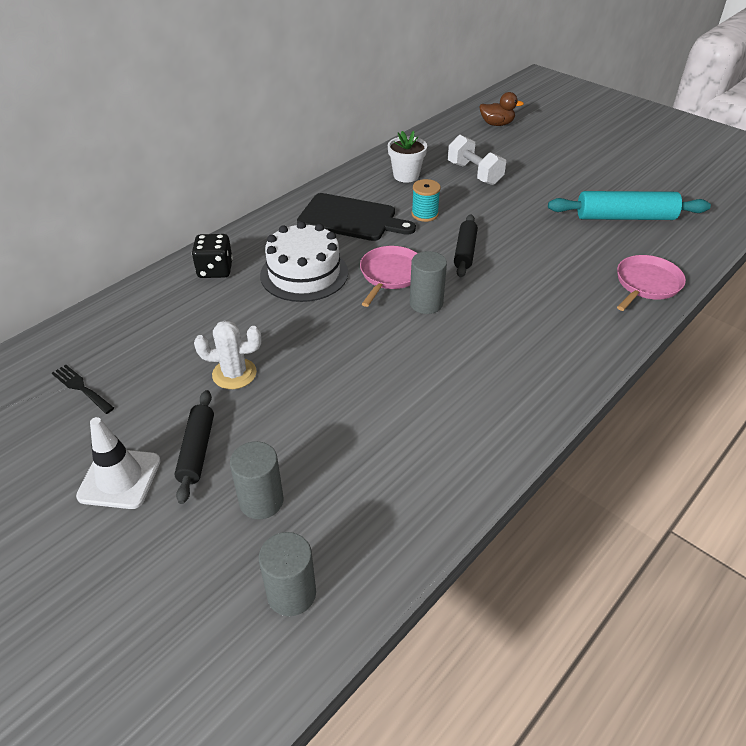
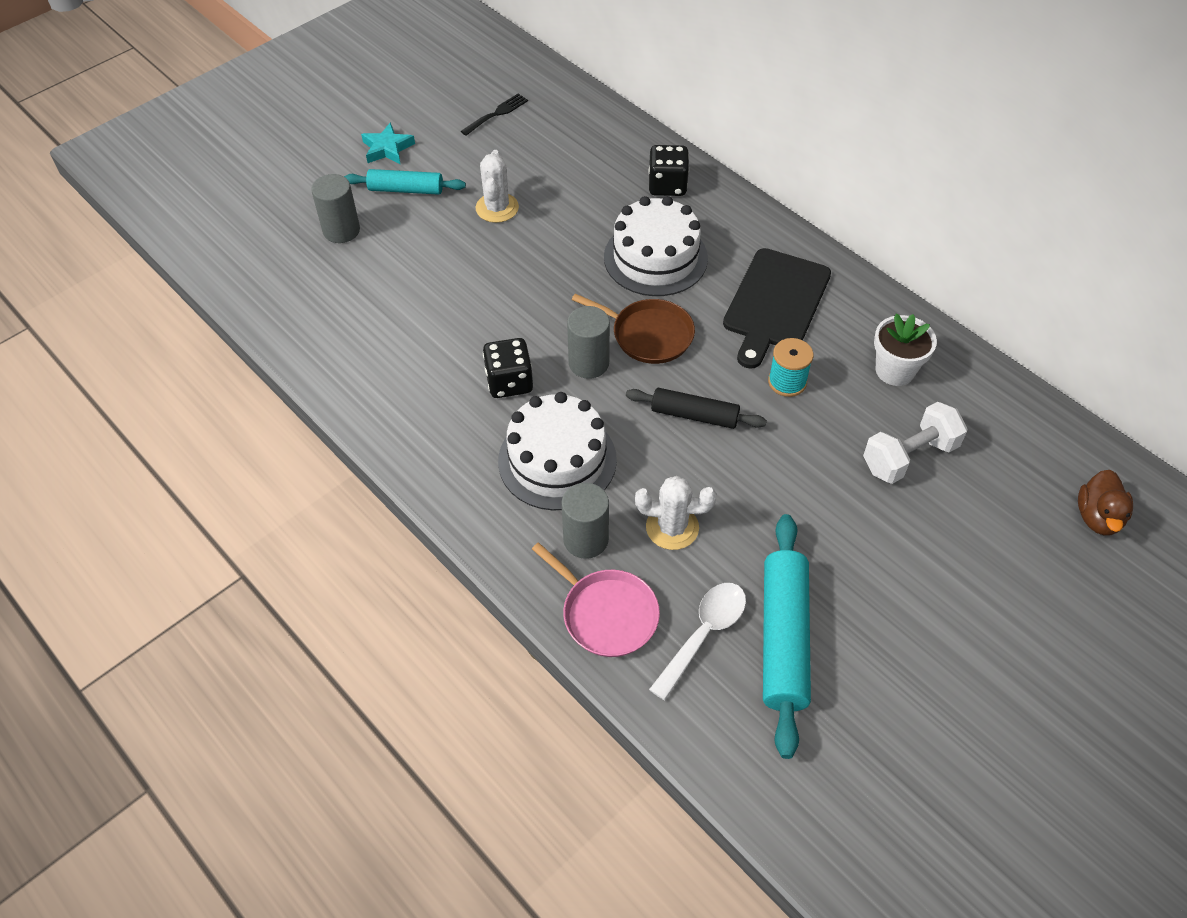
camera: 95 degrees right, 10 degrees up
(119, 478) = (387, 148): white traffic cone -> turquoise star
(197, 450) = (406, 190): black rolling pin -> turquoise rolling pin
(291, 593) = (251, 249): grey cylinder -> grey cylinder (586, 539)
(390, 274) = (648, 334): pink pan -> brown pan
(456, 346) = (509, 382): none -> black dice
(527, 314) = (557, 460): none -> white cake
(565, 259) = (672, 527): none -> white cactus
(638, 245) = (704, 634): none -> white spoon

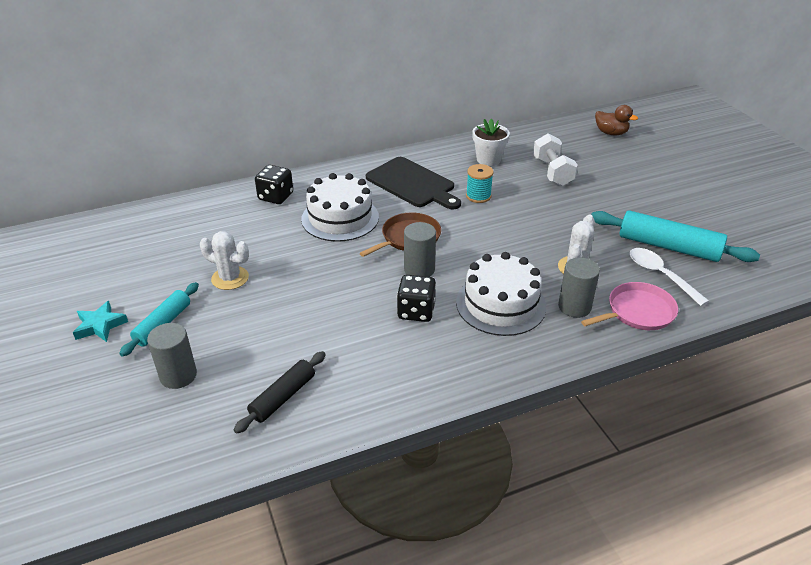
camera: 70 degrees left, 15 degrees down
(497, 113) = (122, 255): black fork -> none
(694, 415) = (488, 236): black rolling pin -> black rolling pin (283, 397)

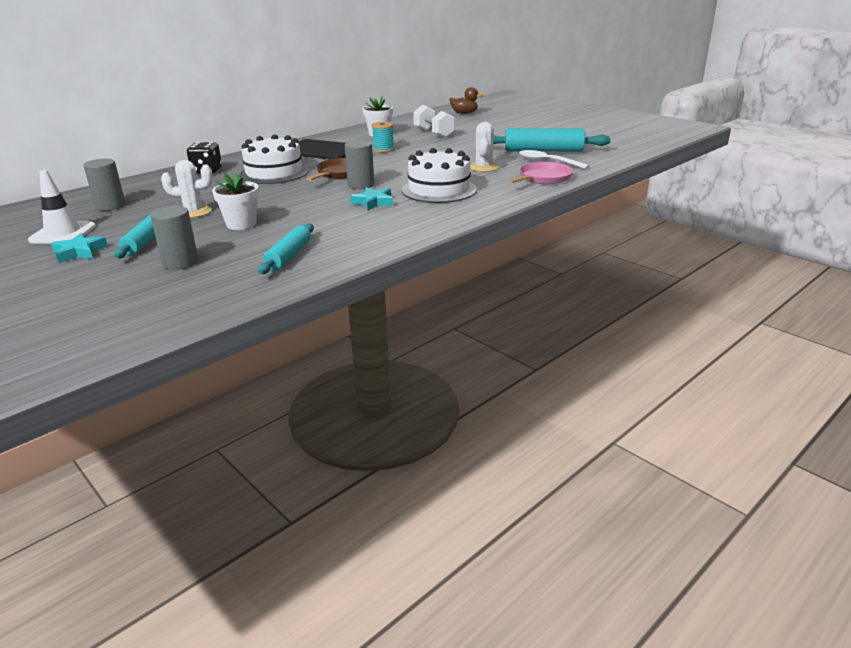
camera: 20 degrees left, 10 degrees down
(99, 285) = (63, 233): none -> white traffic cone
(264, 317) = (241, 224): none -> white flower pot
(283, 397) = (288, 256): black rolling pin -> turquoise rolling pin
(416, 311) = (373, 202): black dice -> turquoise star
(574, 307) = (496, 183): grey cylinder -> grey cylinder (110, 206)

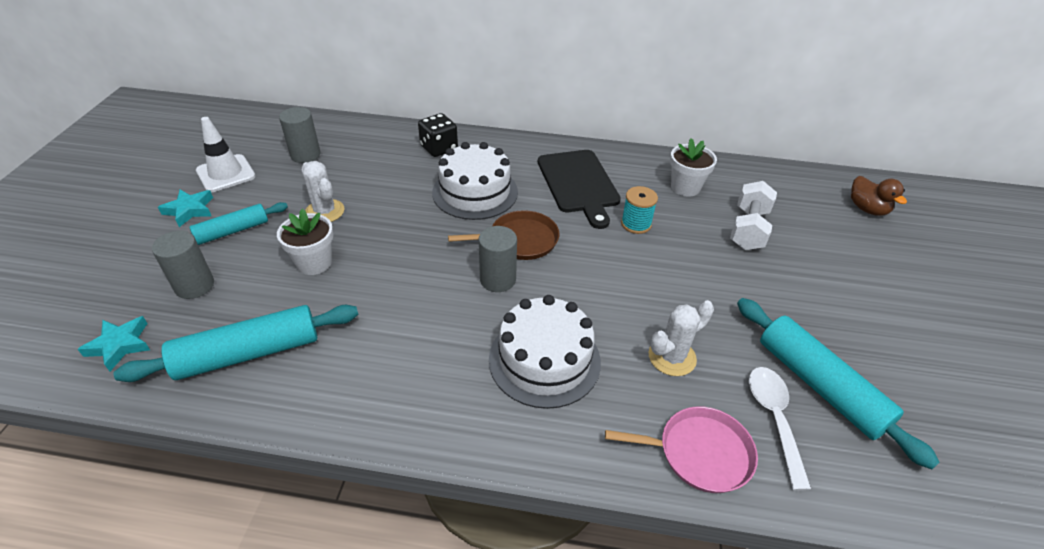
camera: 50 degrees right, 15 degrees up
(288, 256) = (248, 353): turquoise rolling pin -> turquoise rolling pin, size x1.62
(373, 202) = (451, 324): turquoise star -> turquoise star (120, 345)

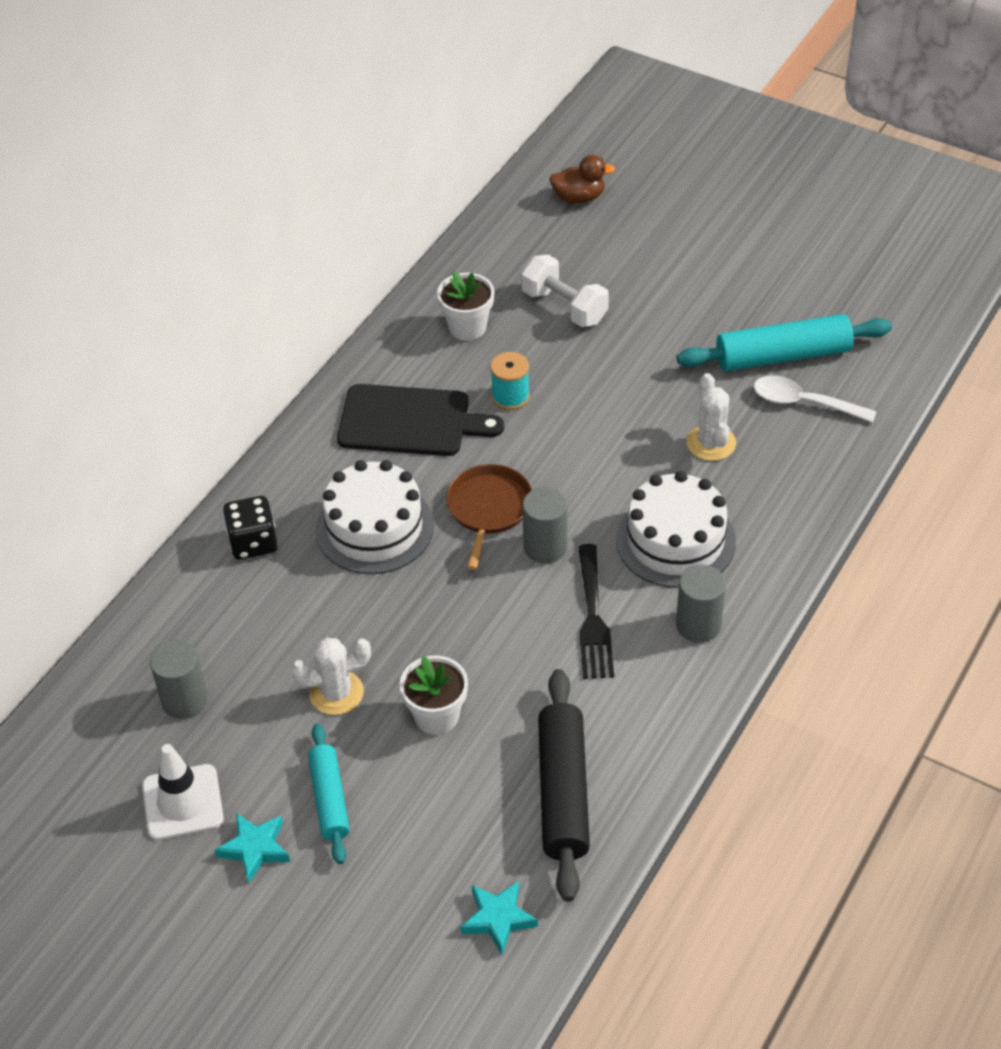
camera: 65 degrees left, 5 degrees up
(194, 286) = (424, 843): grey cylinder -> grey cylinder (698, 625)
(248, 353) = (562, 792): turquoise rolling pin -> black rolling pin
(436, 326) = (593, 618): none -> black fork
(699, 453) = (818, 466): pink pan -> none

